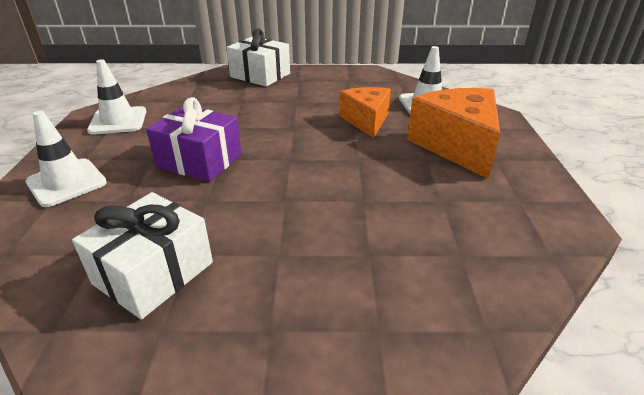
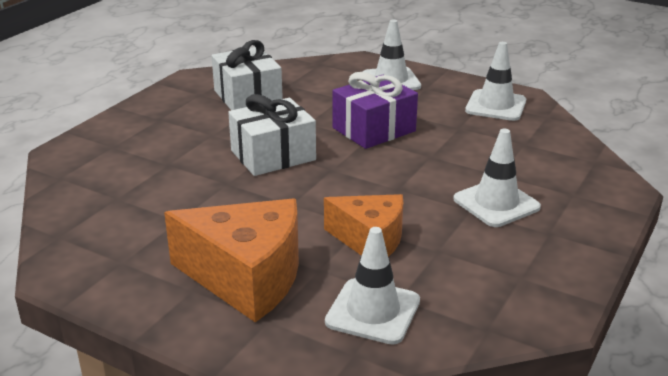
camera: 120 degrees right, 5 degrees down
(260, 75) = (589, 207): white gift -> white gift (273, 155)
(281, 96) = (496, 203): none -> white traffic cone

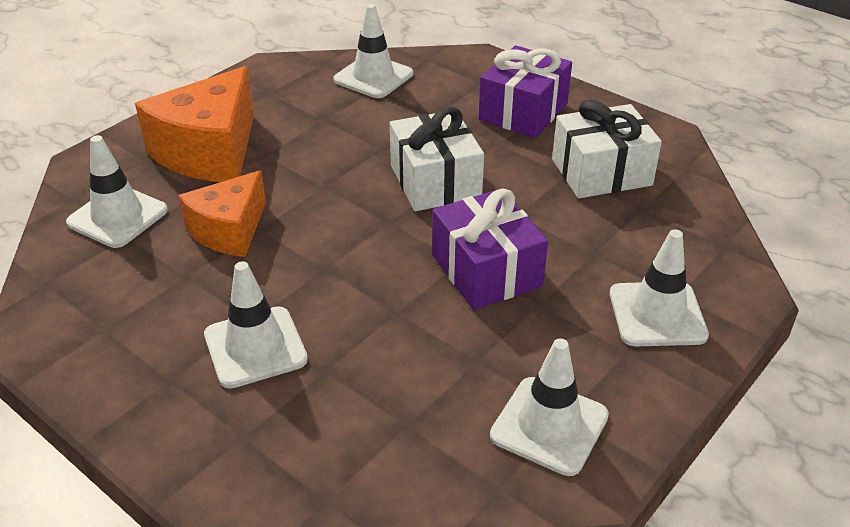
camera: 100 degrees right, 10 degrees up
(94, 202) = (373, 77): none -> white traffic cone
(163, 127) = (523, 112): none -> purple gift

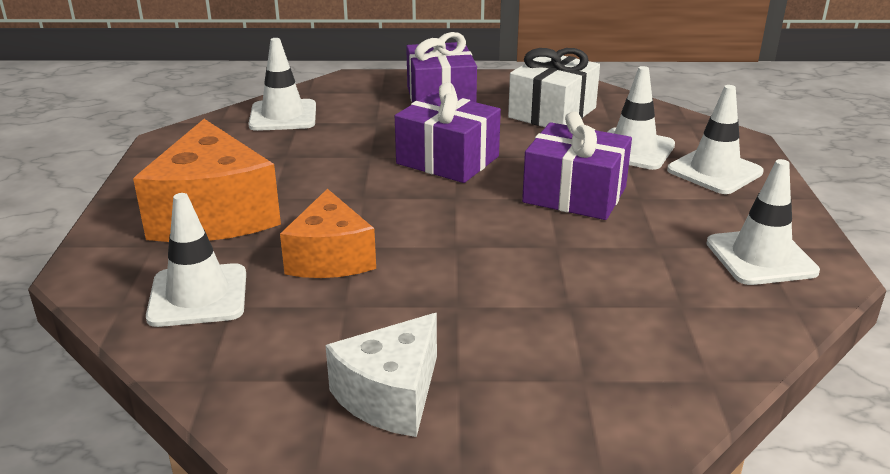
camera: 40 degrees left, 10 degrees down
(116, 364) = (390, 396): none -> white cheese
(255, 347) = (491, 320): white traffic cone -> white traffic cone (633, 149)
(435, 181) = (448, 160): white gift -> purple gift

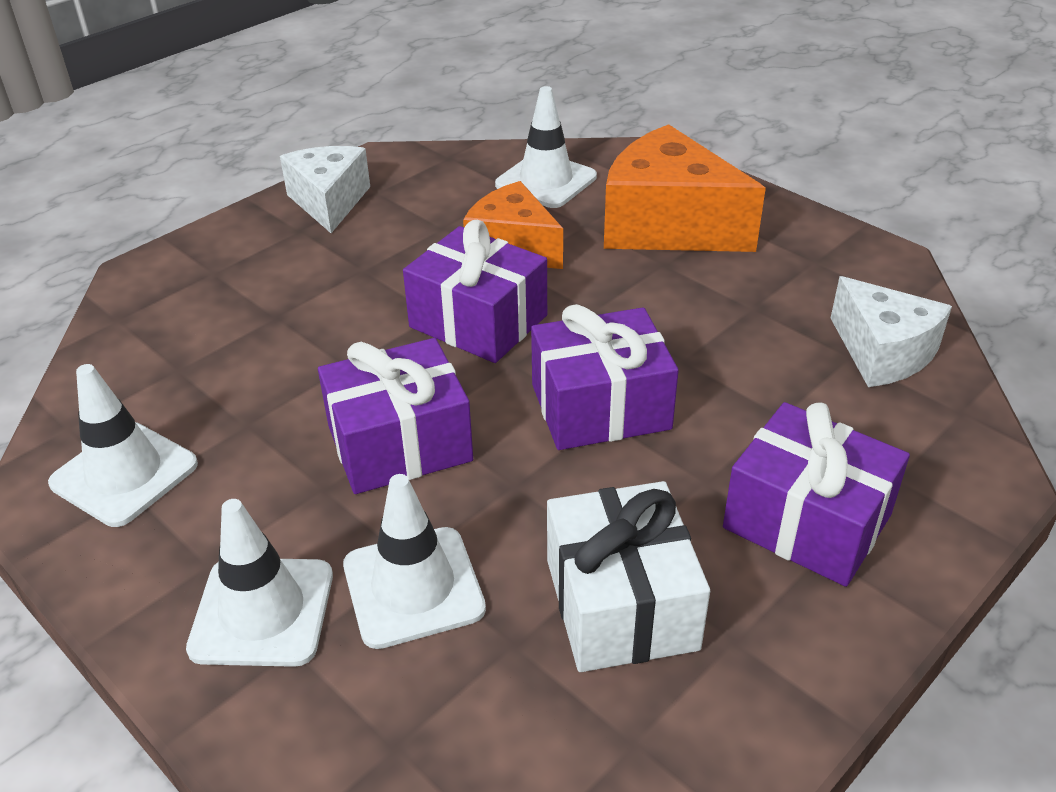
camera: 135 degrees right, 10 degrees up
(283, 116) = (882, 353): white traffic cone -> white cheese
(437, 226) = (478, 321): none -> purple gift

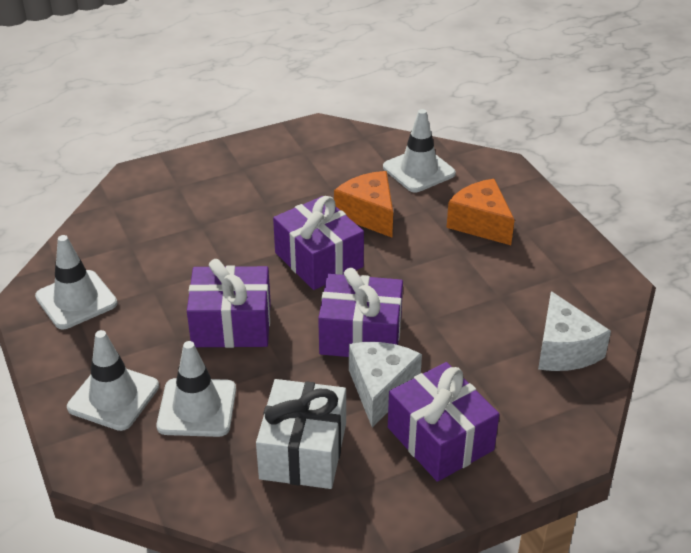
camera: 20 degrees right, 0 degrees up
(329, 202) = (270, 153): white cheese -> white cheese (381, 389)
(667, 225) = (480, 223): orange cheese -> orange cheese, size x0.64

